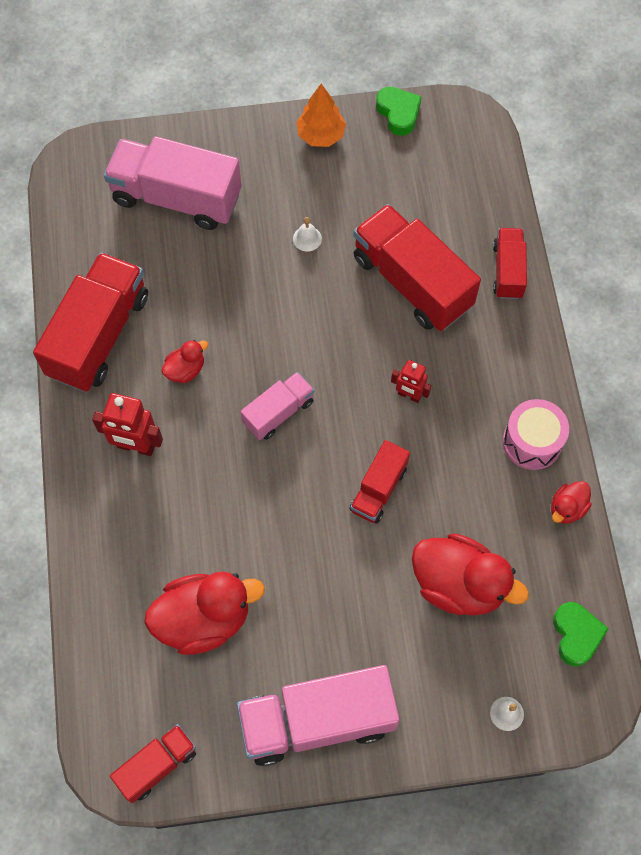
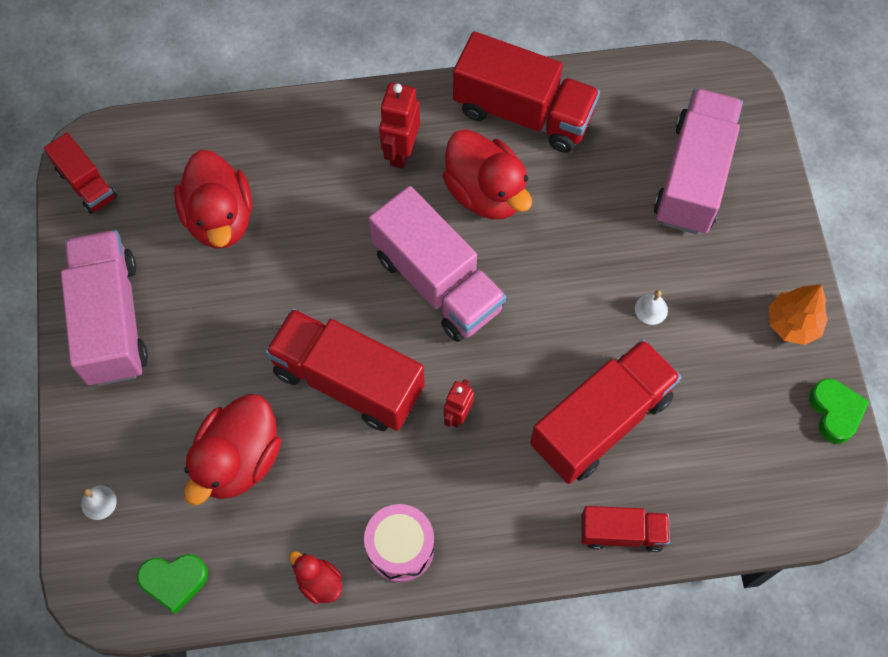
camera: 90 degrees right, 0 degrees up
(185, 370) = (485, 193): red duck -> red duck, size x2.05
(278, 412) = (437, 282): pink truck -> pink truck, size x1.85
(378, 489) = (348, 381): red truck -> red truck, size x1.85
(398, 113) = (835, 412): green heart -> green heart turned 75 degrees counterclockwise

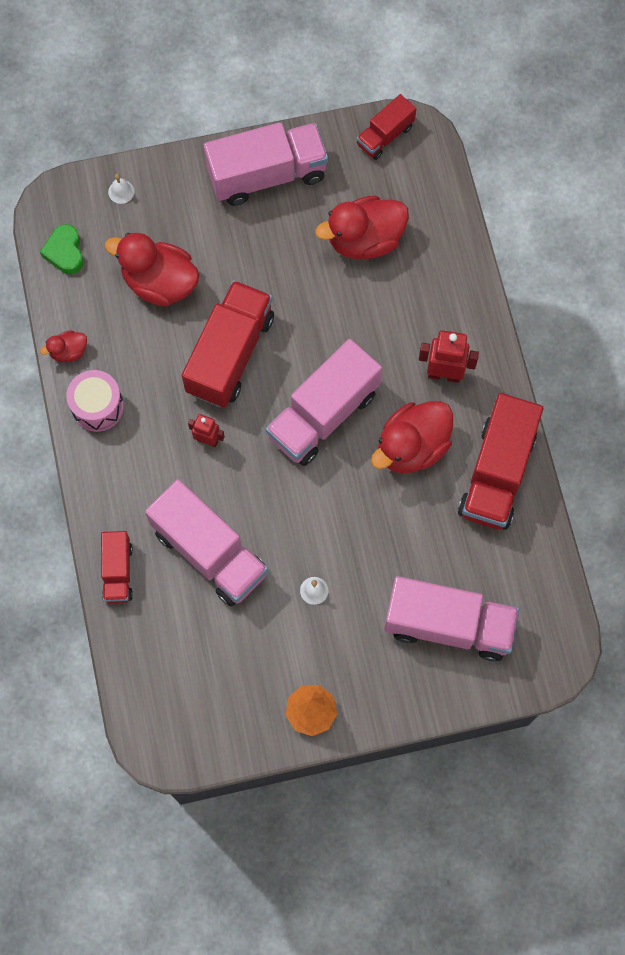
camera: 85 degrees right, 5 degrees up
(319, 582) = (68, 351): red duck -> red duck turned 150 degrees counterclockwise
(601, 422) = (209, 552): red truck -> pink truck
(835, 412) = (232, 746): green heart -> none

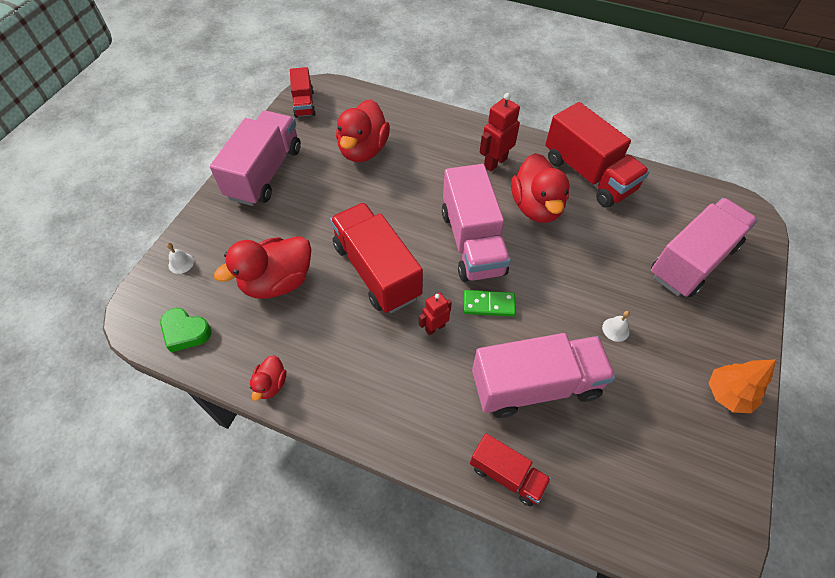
camera: 55 degrees left, 15 degrees down
(97, 407) = (339, 392): pink drum -> none
(263, 470) = (488, 305): none -> green domino

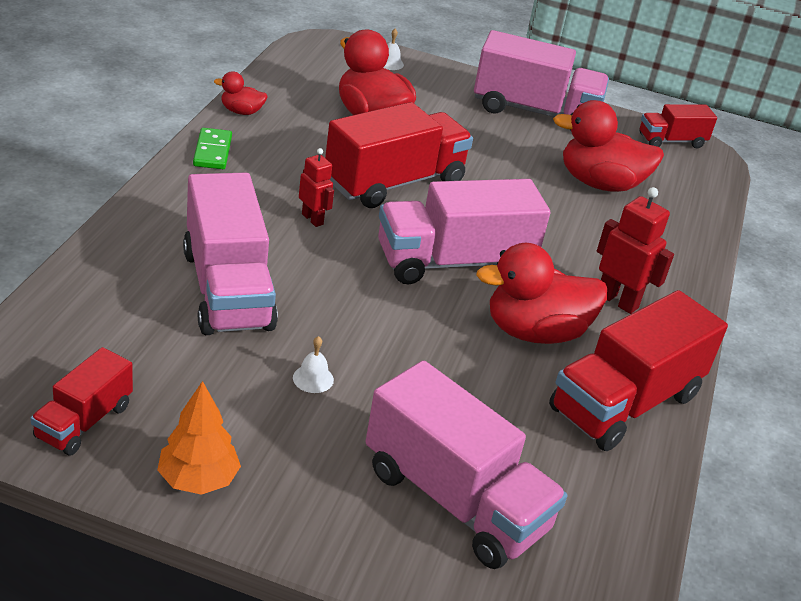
camera: 80 degrees right, 20 degrees down
(186, 332) = (304, 67): green heart -> none
(488, 305) = (349, 265): green domino -> green domino (212, 151)
(506, 474) = (115, 252): red truck -> red truck (84, 421)

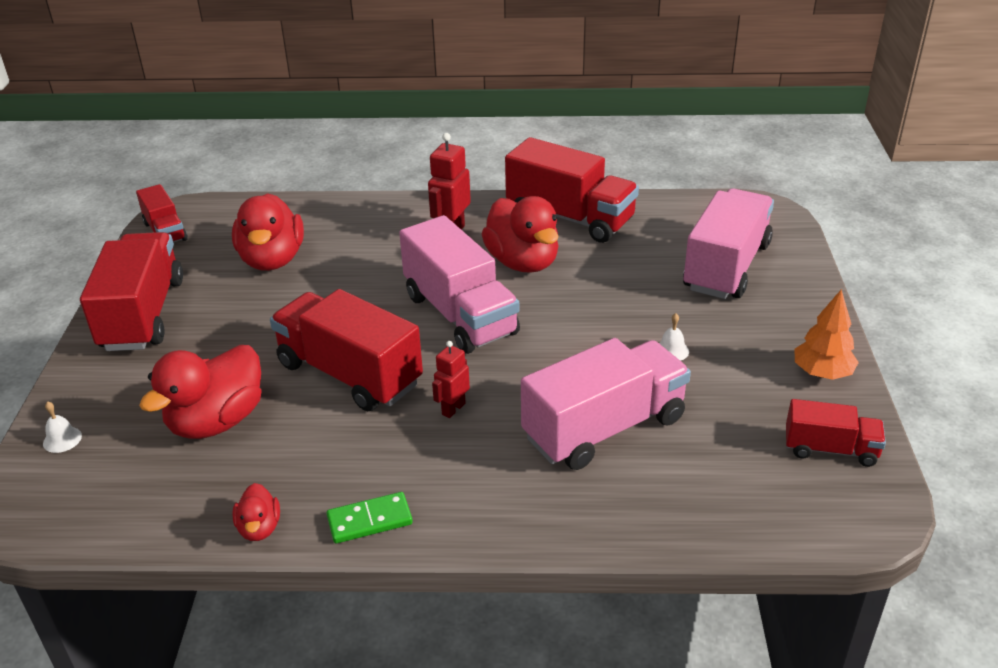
camera: 100 degrees left, 0 degrees up
(534, 111) = (143, 314): pink truck -> red truck

